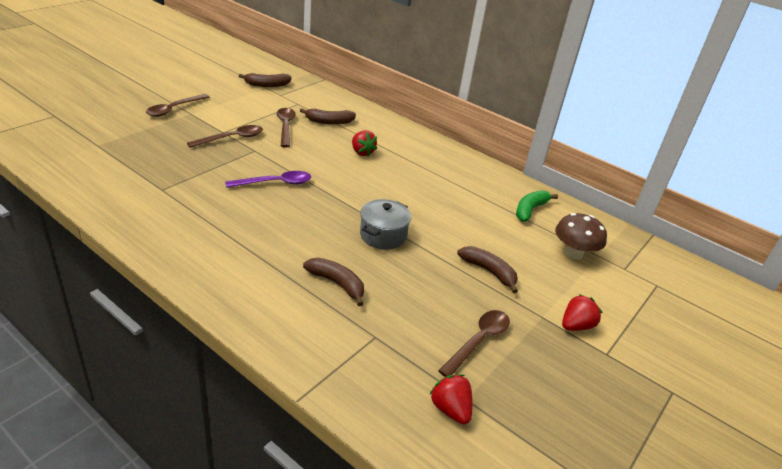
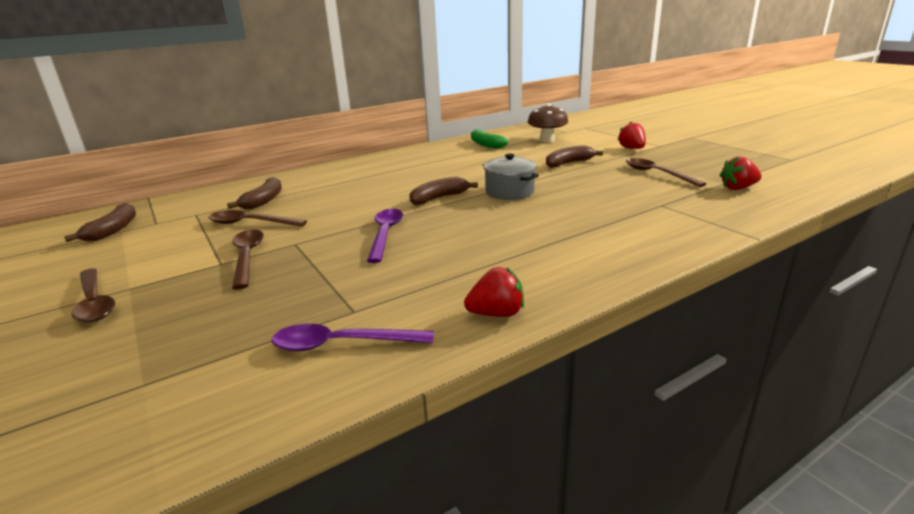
camera: 65 degrees left, 10 degrees down
(125, 192) = (342, 344): none -> purple spoon
(337, 284) = (586, 214): brown banana -> brown banana (439, 198)
(362, 152) = (349, 190): red strawberry -> red strawberry (496, 313)

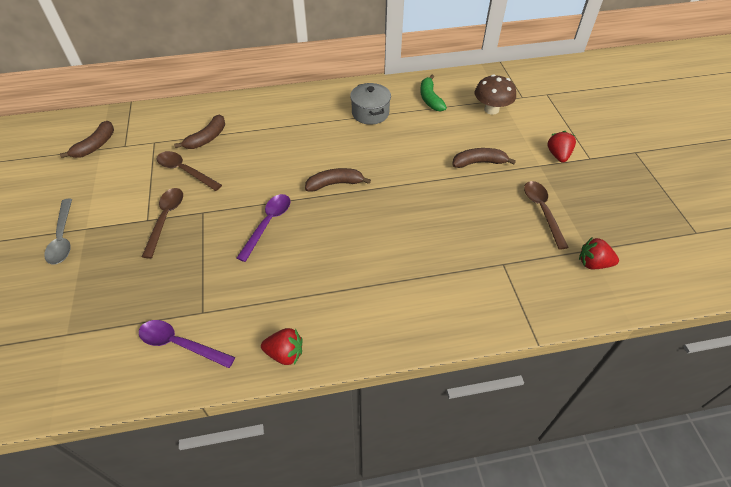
camera: 20 degrees right, 25 degrees up
(94, 302) = (63, 238): brown spoon -> grey spoon
(509, 192) = (395, 195): grey pot -> grey pot (370, 113)

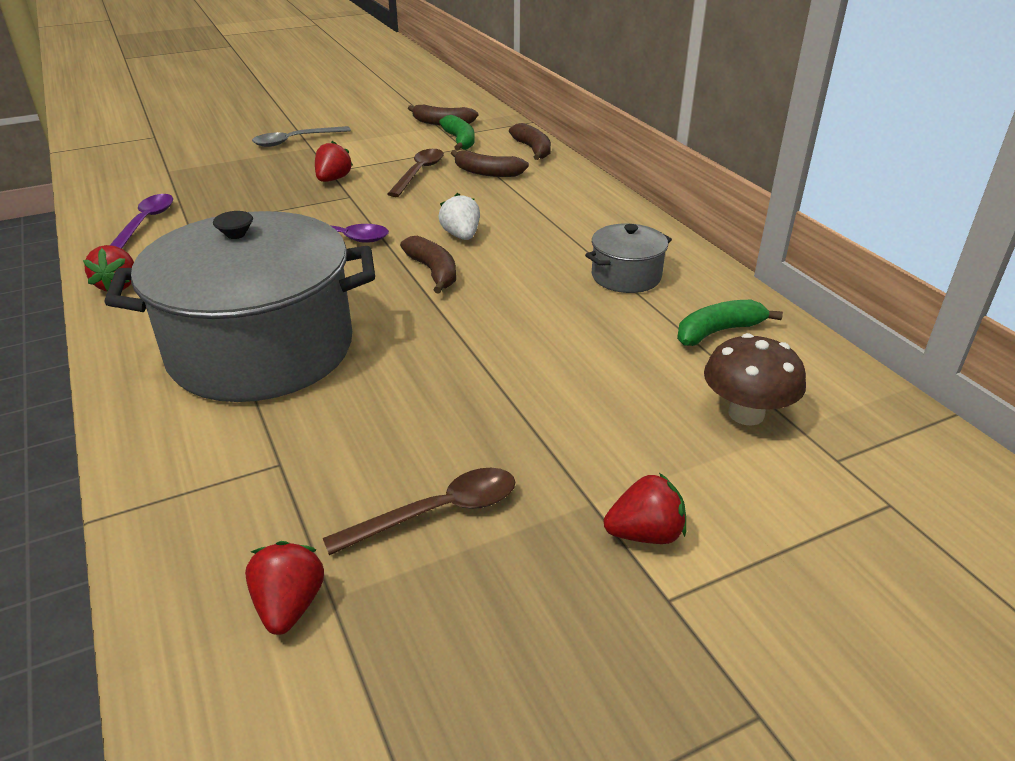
camera: 75 degrees right, 15 degrees down
(140, 142) = (460, 141): none -> green banana
(165, 219) = (333, 179): brown spoon -> red strawberry
(294, 165) = (461, 236): none -> white strawberry
(398, 269) = (261, 350): none -> grey pot
(479, 162) = (555, 410): brown banana -> brown banana (533, 149)

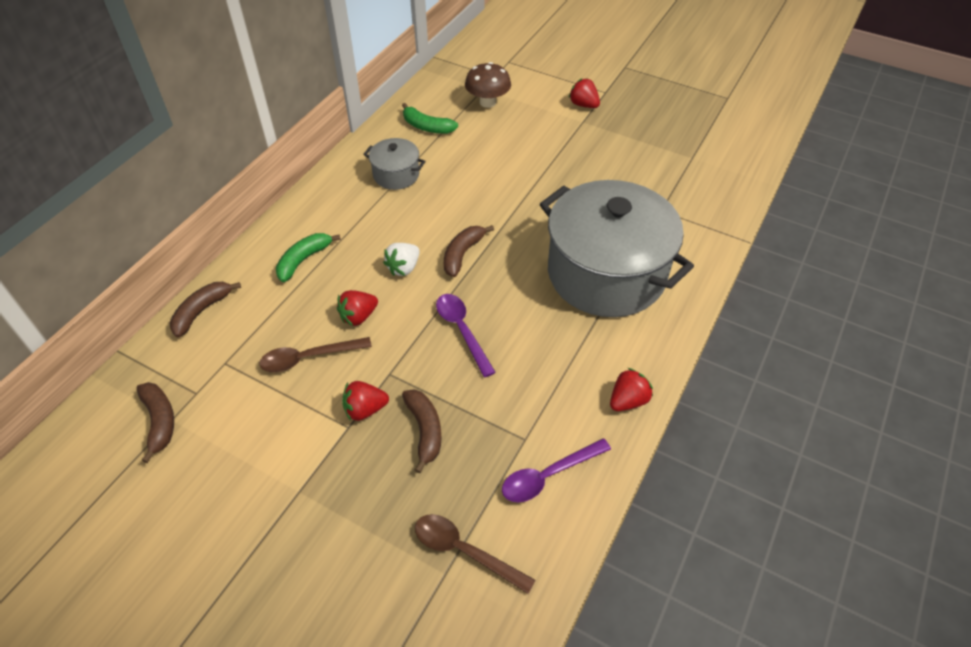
camera: 125 degrees left, 15 degrees up
(289, 605) = (706, 164): red strawberry -> red strawberry (358, 316)
(295, 141) = (290, 520): grey spoon -> none
(437, 512) = (631, 154): brown spoon -> brown spoon (464, 551)
(460, 141) = (208, 375): green banana -> green banana (304, 260)
(487, 172) = (277, 314): brown banana -> brown banana (425, 431)

